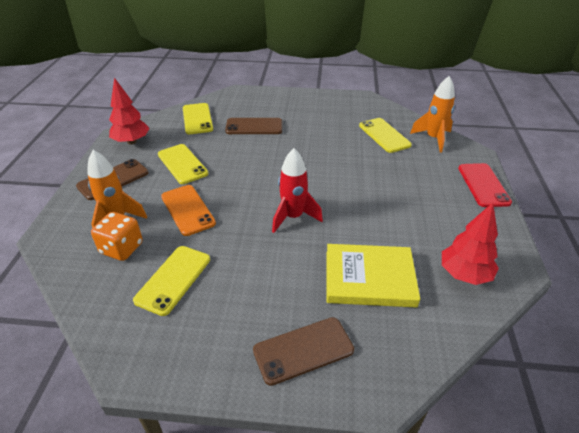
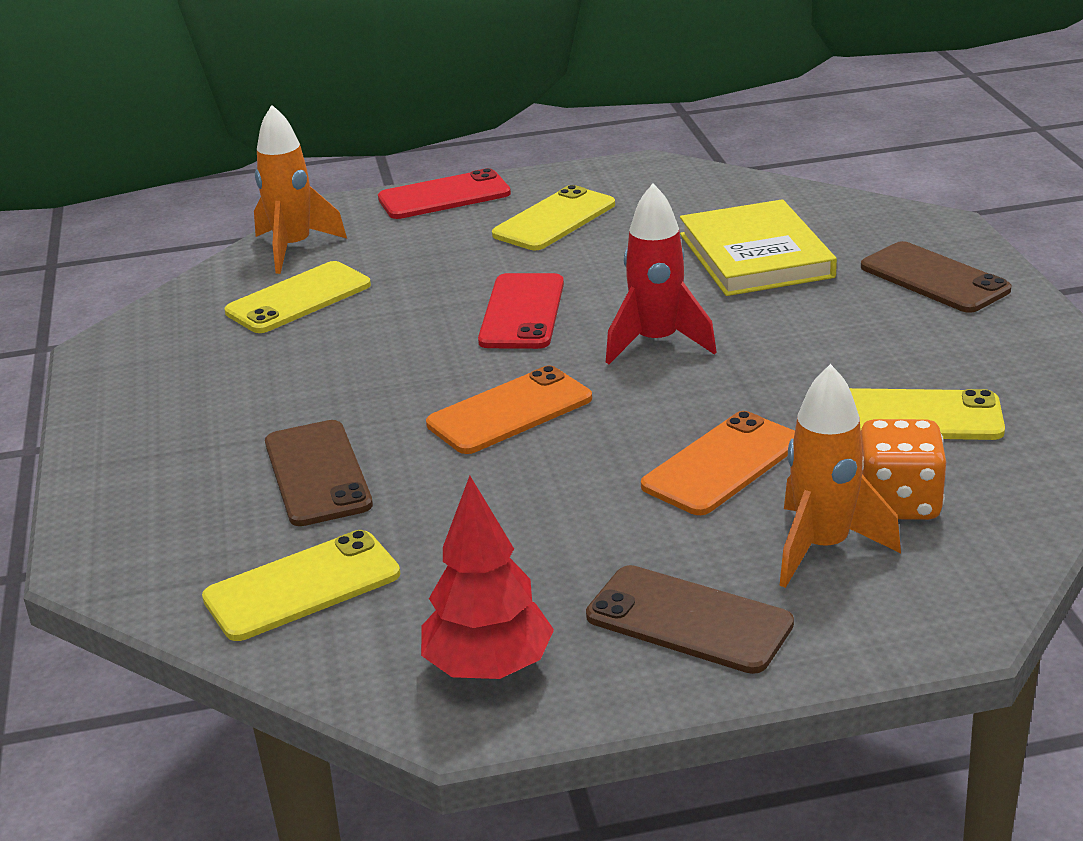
camera: 105 degrees left, 10 degrees down
(182, 164) = (554, 531): yellow phone -> yellow phone (554, 220)
(264, 168) = (509, 411): none -> orange phone
(343, 186) = (522, 312): none -> red phone
(464, 274) = (688, 195): red tree -> none

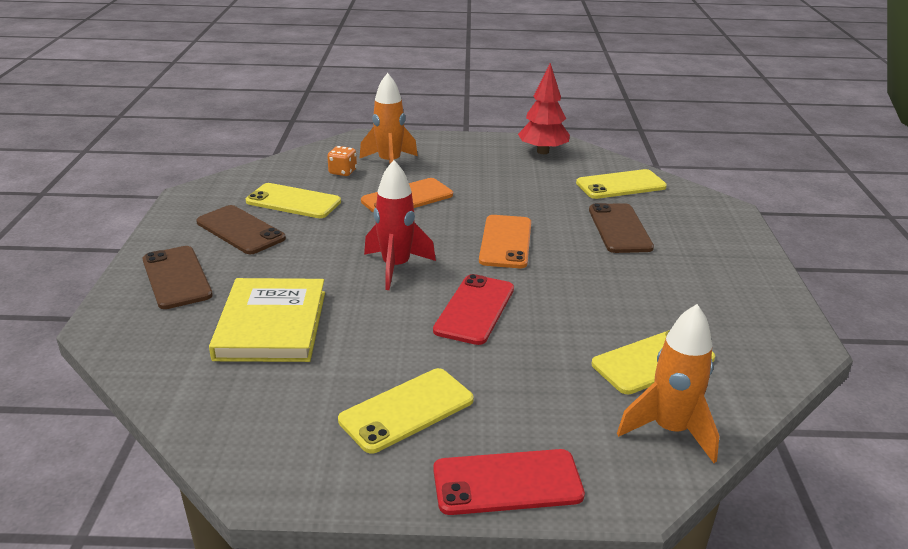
camera: 170 degrees left, 0 degrees up
(509, 411) = (506, 242): orange phone -> orange phone turned 60 degrees counterclockwise
(688, 620) = (460, 152): brown phone -> brown phone (240, 230)
(898, 503) = (342, 172): orange dice -> orange dice, size x0.64

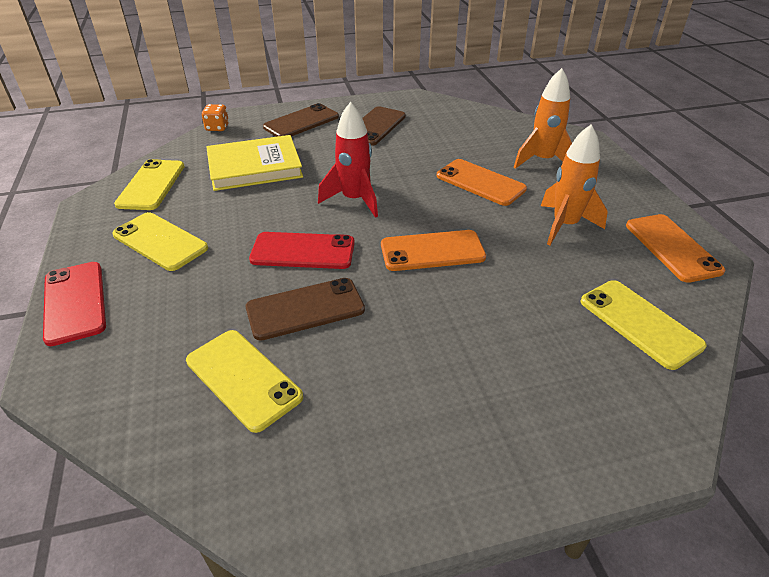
camera: 75 degrees right, 10 degrees up
(293, 202) = (433, 135): yellow phone -> yellow phone (151, 185)
(342, 172) = (504, 143): orange dice -> orange dice (217, 127)
(542, 151) = (672, 247): red tree -> orange phone
(619, 228) = (516, 331): brown phone -> brown phone (305, 309)
(670, 430) = (132, 397): orange rocket -> orange rocket (564, 225)

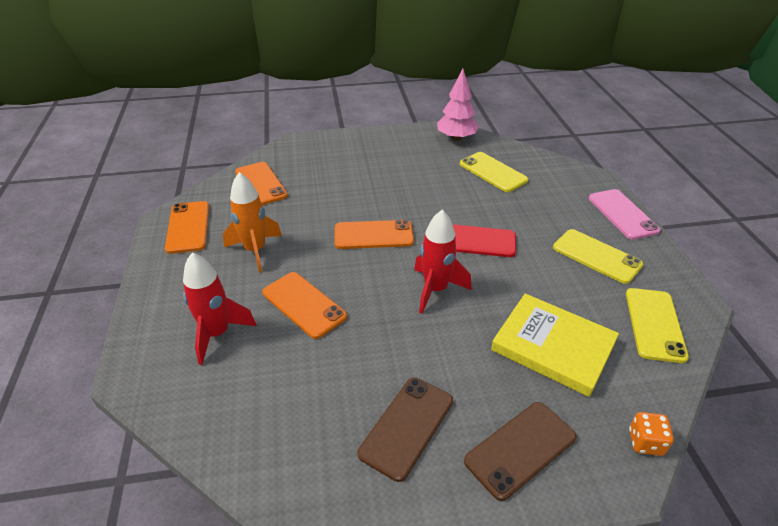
camera: 175 degrees left, 0 degrees up
(74, 302) = (622, 214): red phone -> pink phone
(254, 167) = (553, 346): yellow book -> yellow book turned 45 degrees clockwise
(298, 491) = (456, 138): none -> pink tree
(305, 309) = (466, 202): brown phone -> none
(542, 161) = (217, 334): orange rocket -> red rocket
(639, 323) = (261, 184): yellow phone -> orange phone

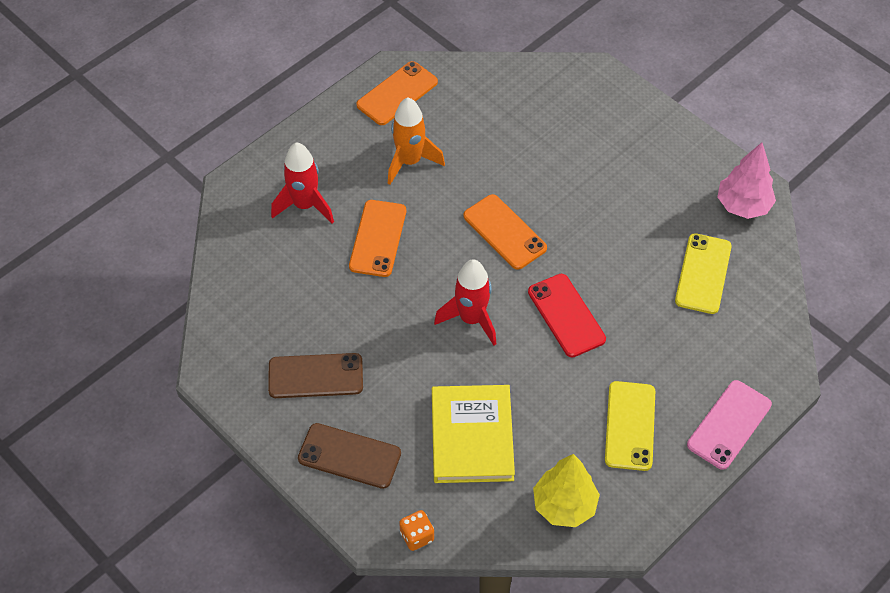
camera: 55 degrees right, 15 degrees up
(261, 184) = (501, 97): orange phone -> none
(654, 324) = (564, 505): yellow phone -> yellow tree

